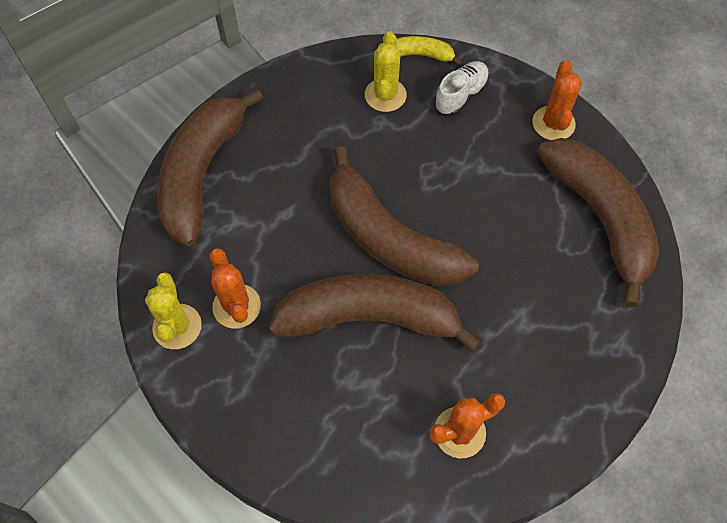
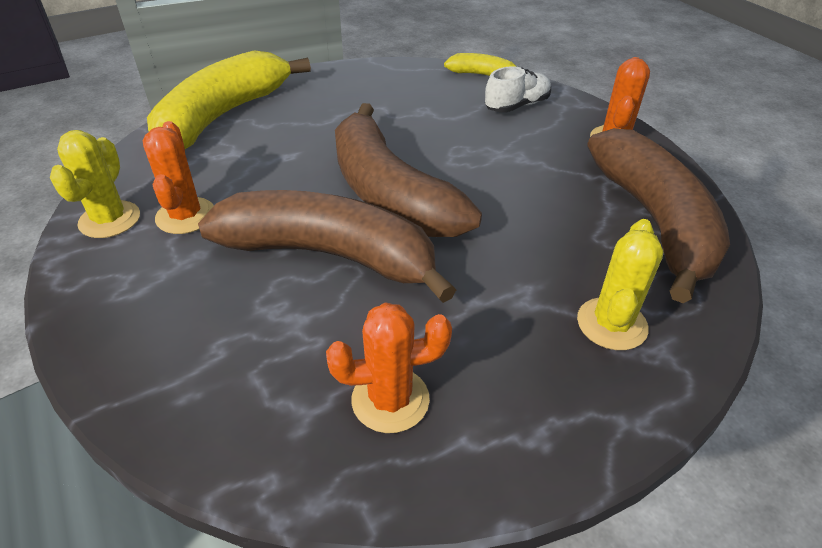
camera: 15 degrees right, 20 degrees down
(202, 173) = (223, 116): brown banana -> yellow banana
(385, 95) = (437, 94): yellow cactus -> yellow cactus (611, 324)

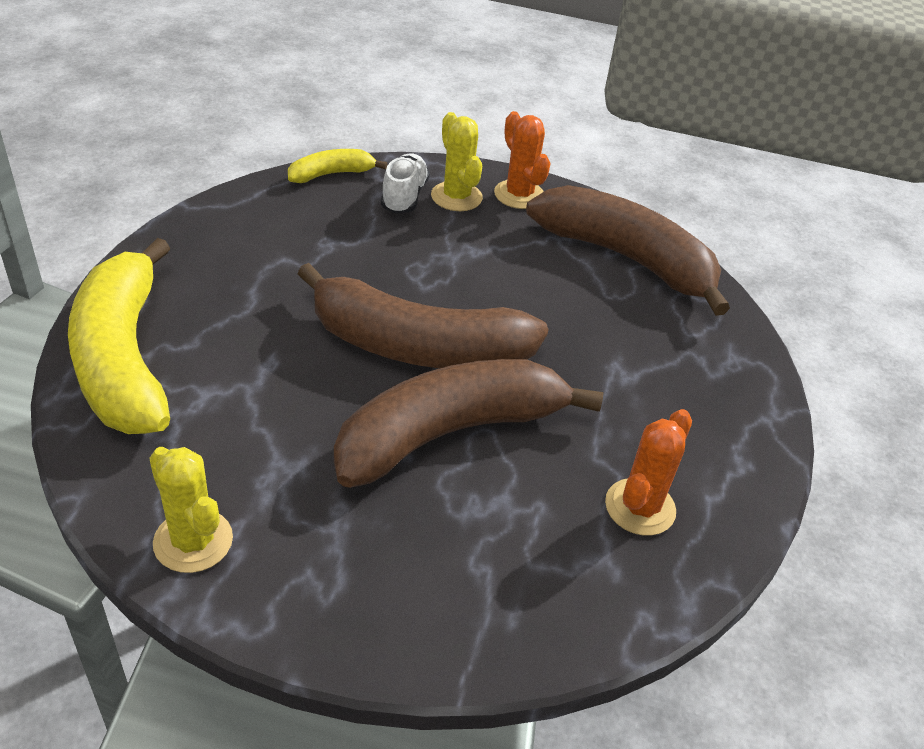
camera: 50 degrees left, 0 degrees up
(185, 216) = (267, 485): orange cactus -> none
(611, 324) = (691, 357): yellow cactus -> yellow cactus (456, 197)

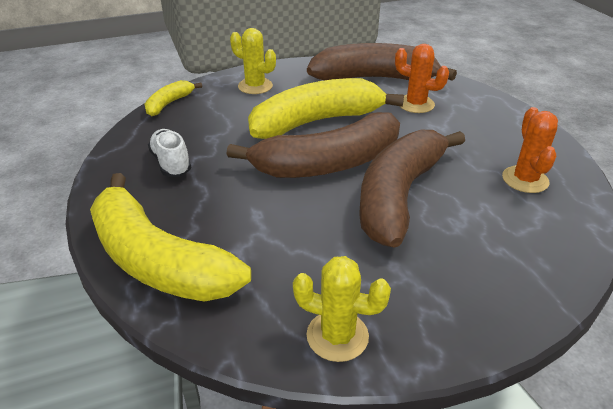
camera: 30 degrees left, 5 degrees down
(404, 196) = (226, 97): white shoe -> white shoe (171, 163)
(472, 283) = (316, 121): none -> yellow banana
(519, 195) = (286, 72): orange cactus -> orange cactus (416, 104)

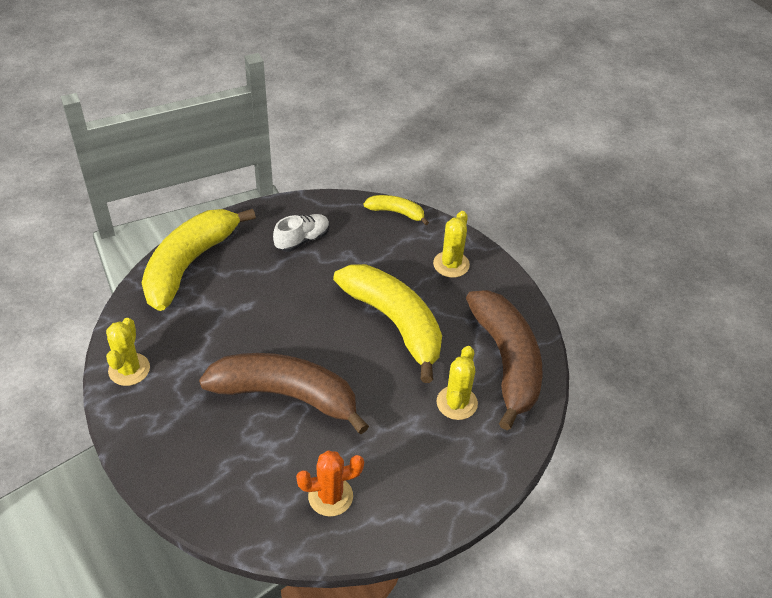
camera: 75 degrees right, 10 degrees up
(328, 164) = (323, 341): brown banana -> none
(416, 104) = (456, 403): orange cactus -> yellow cactus

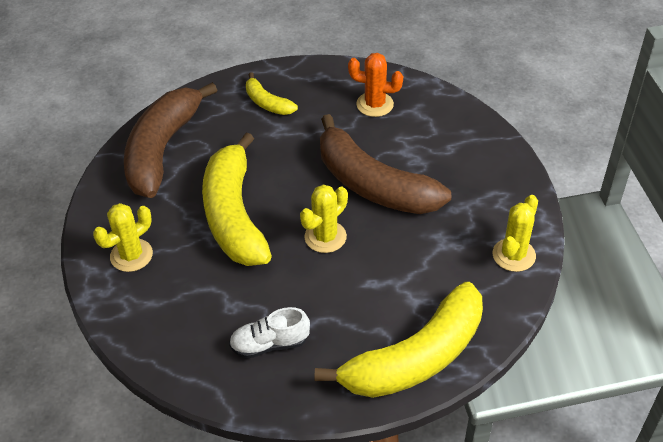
camera: 150 degrees left, 0 degrees up
(396, 212) = (137, 343): yellow banana -> yellow banana (267, 103)
(456, 403) = (231, 133): yellow cactus -> yellow cactus (325, 237)

